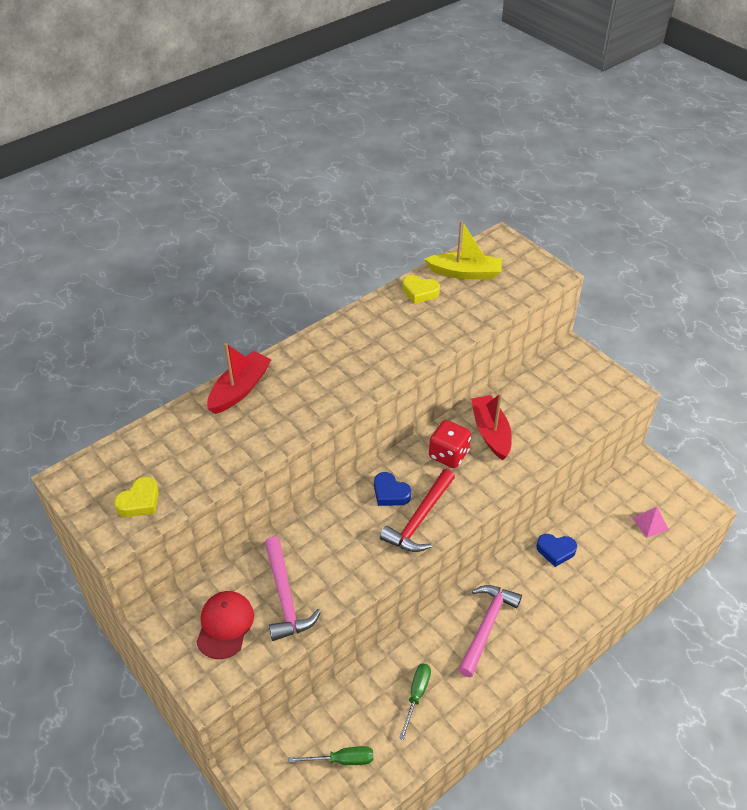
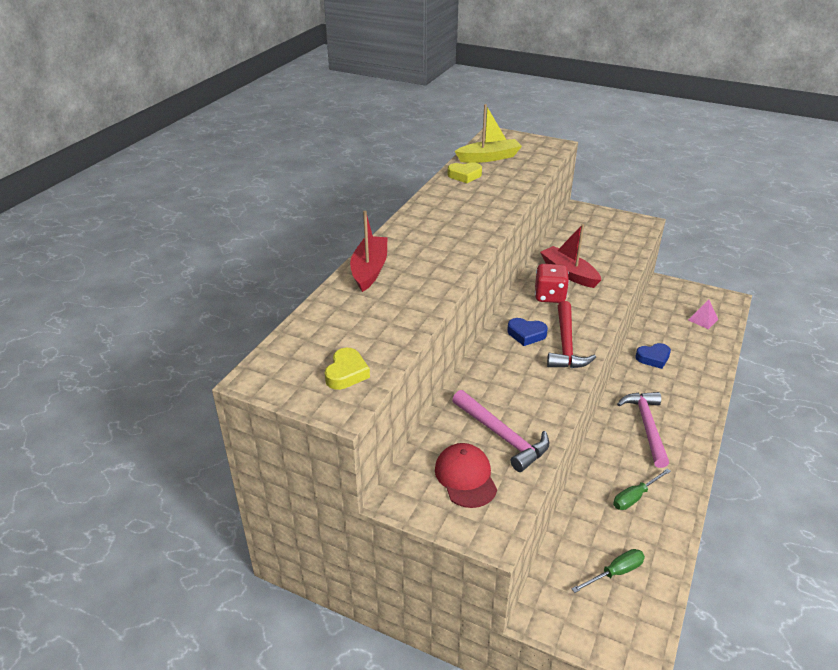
camera: 25 degrees left, 10 degrees down
(416, 695) = (635, 497): green screwdriver -> green screwdriver turned 120 degrees counterclockwise

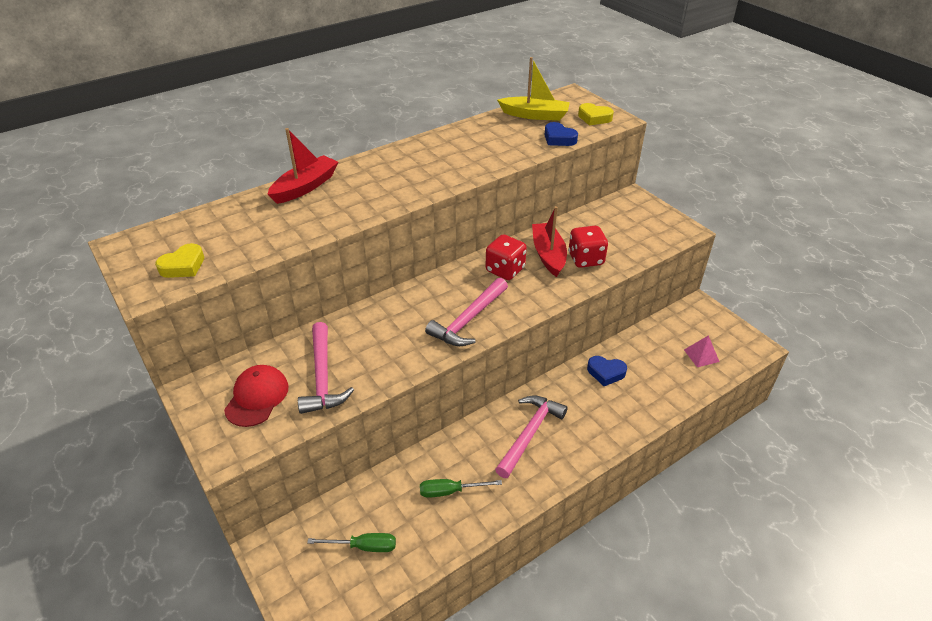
camera: 30 degrees right, 5 degrees up
(464, 176) = (490, 126): yellow heart -> yellow heart (594, 118)
(526, 334) = (443, 297): blue heart -> blue heart (558, 139)
(566, 344) = (468, 320): red hammer -> pink hammer
(599, 267) = (585, 259): none -> red dice

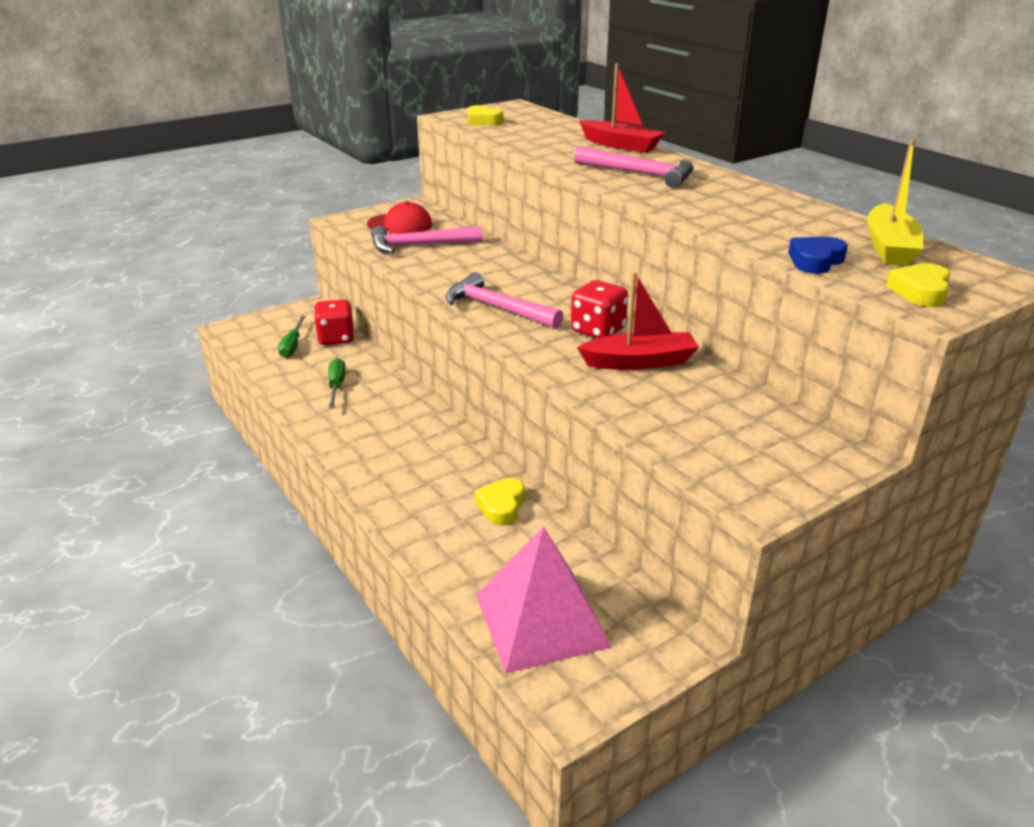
camera: 90 degrees right, 10 degrees down
(530, 433) = (401, 436): pink hammer -> pink hammer (640, 174)
(585, 259) = (635, 391): red dice -> red dice (336, 338)
(606, 373) = (501, 505): blue heart -> yellow heart
(701, 355) = (541, 620): pink pyramid -> pink pyramid, size x2.31

